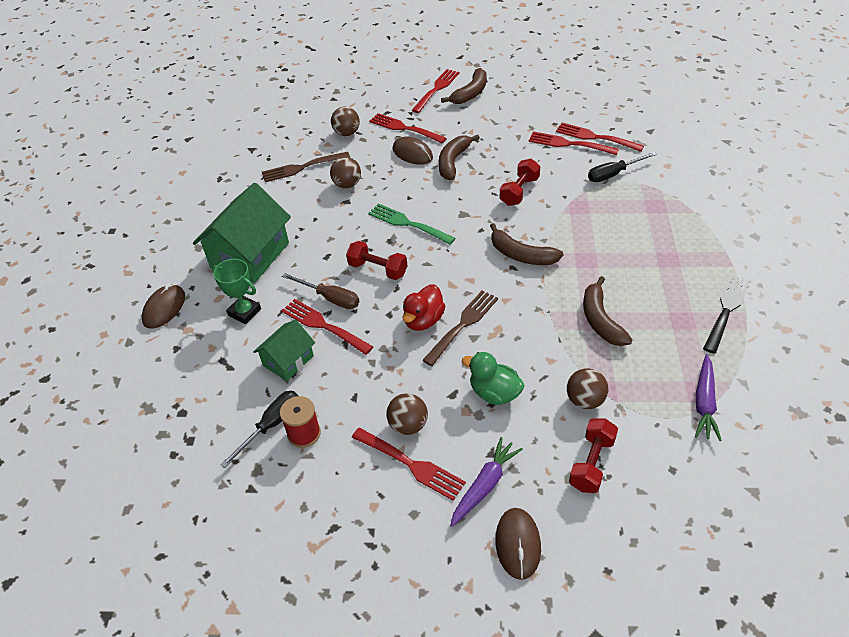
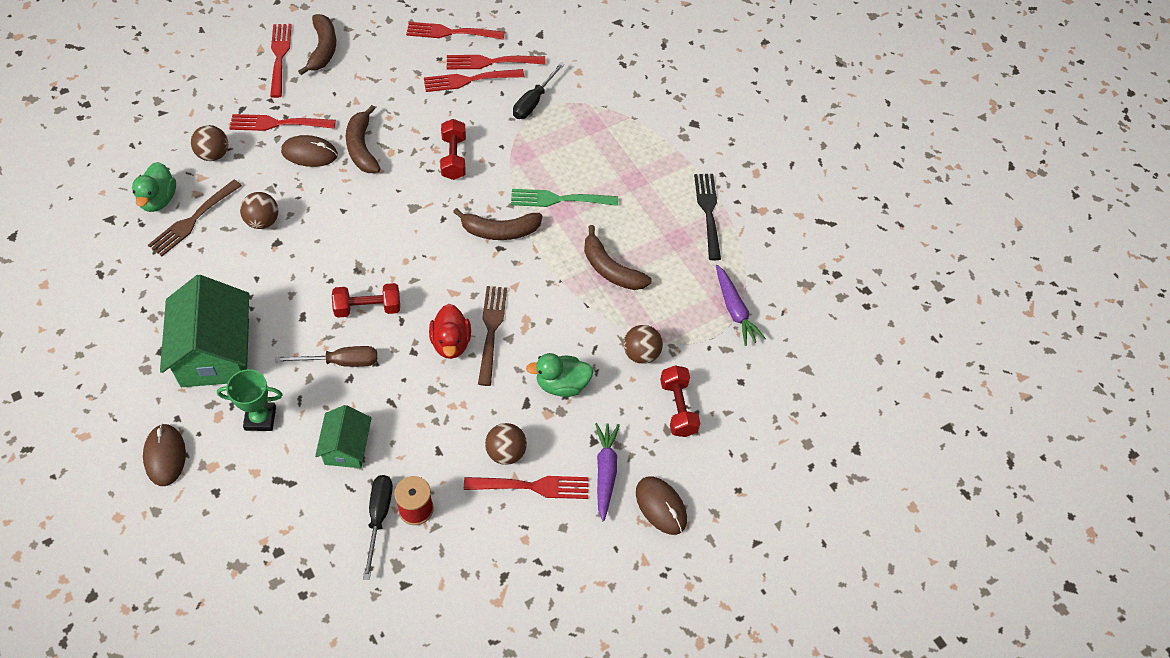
camera: 40 degrees left, 10 degrees up
(290, 148) = (158, 200): none -> green duck
(323, 325) = (356, 394): red fork -> red fork (451, 32)
(408, 224) = (363, 242): green fork -> green fork (559, 199)

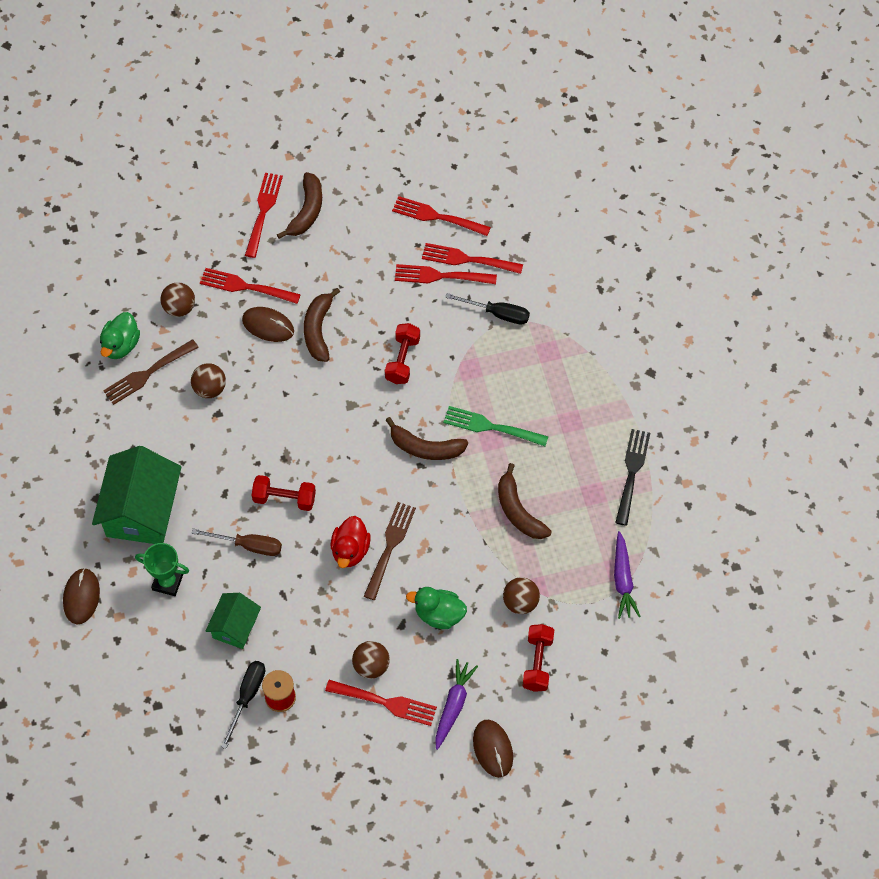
camera: 20 degrees right, 5 degrees up
(533, 101) = (497, 314): black screwdriver -> black screwdriver turned 120 degrees counterclockwise

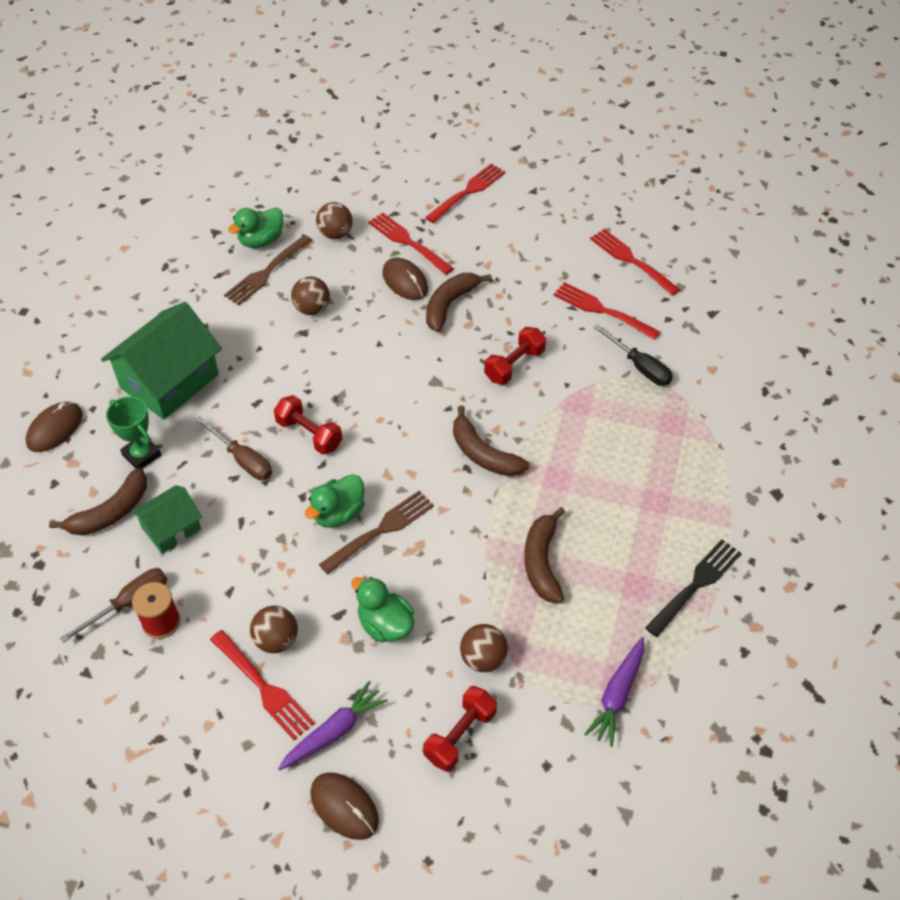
camera: 30 degrees right, 10 degrees down
(147, 373) = (266, 272): brown fork -> brown fork turned 45 degrees counterclockwise
(247, 697) = (129, 603): black screwdriver -> brown screwdriver
(306, 211) = (508, 207): brown banana -> brown banana (111, 512)
(350, 550) = (338, 513): red duck -> green duck
(467, 259) = (639, 307): red fork -> none
(491, 427) = (565, 466): green fork -> none
(492, 749) = (344, 807): brown mouse -> brown mouse turned 60 degrees counterclockwise

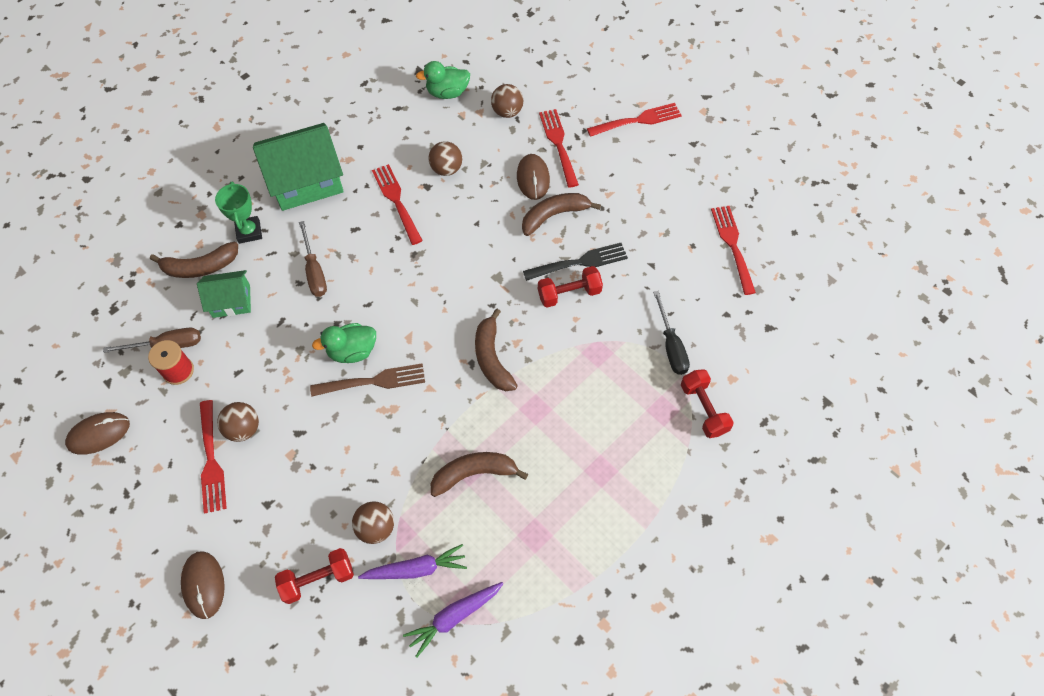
camera: 30 degrees right, 10 degrees up
(55, 429) = (206, 181): brown mouse -> brown mouse (99, 434)
(266, 272) = (433, 122): brown fork -> none
(309, 434) = (375, 274): red dumbbell -> red dumbbell (703, 409)
(334, 732) = (234, 523): purple carrot -> purple carrot (416, 568)
(385, 624) = (325, 459): green duck -> none
(542, 562) = (474, 474): brown banana -> brown banana turned 45 degrees clockwise
(602, 310) = (675, 279): red fork -> red fork (396, 201)
(696, 585) = (581, 561): black fork -> black fork (579, 262)

